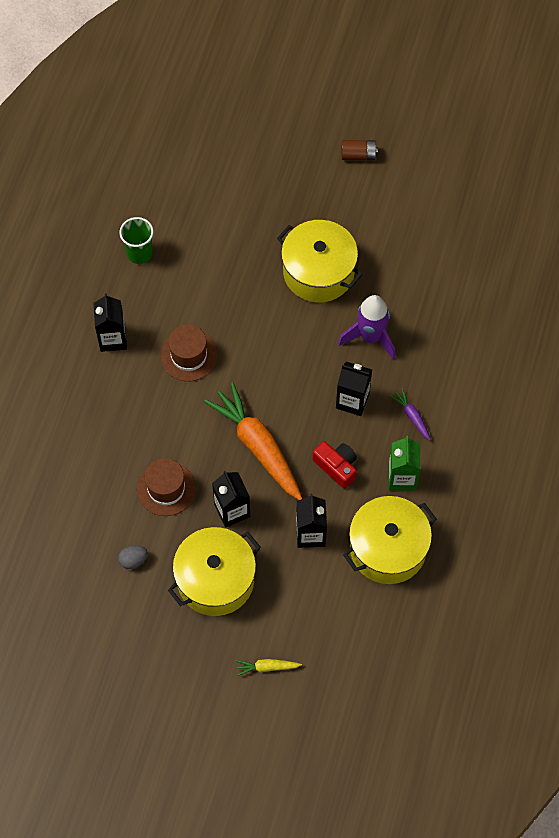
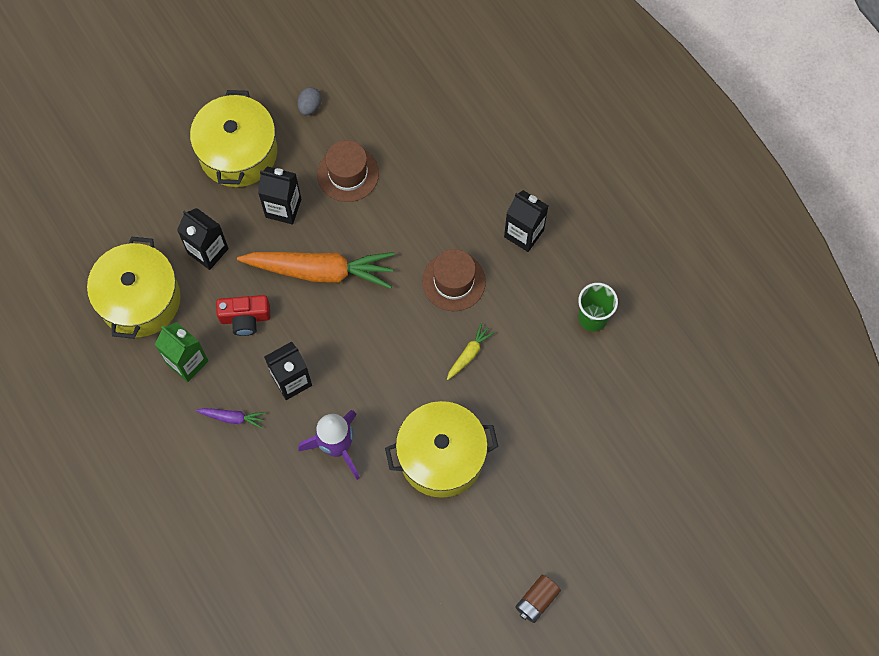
camera: 130 degrees right, 5 degrees up
(267, 667) = (135, 136): yellow carrot -> yellow carrot (469, 354)

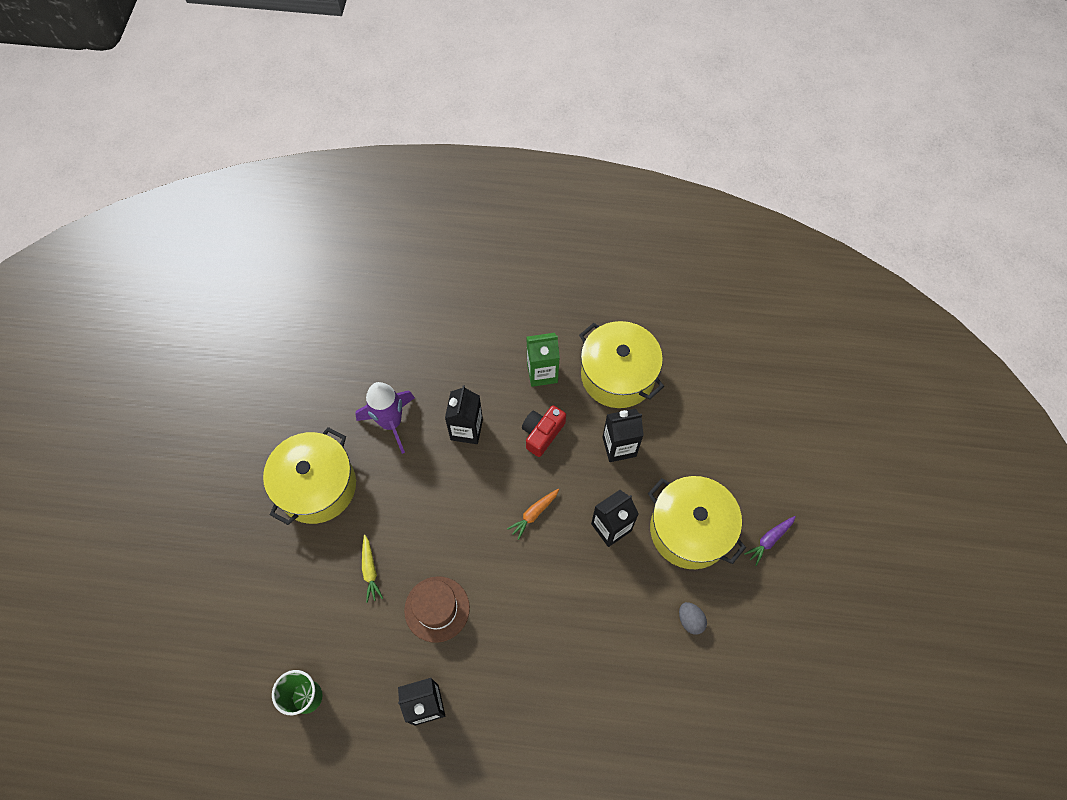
camera: 130 degrees right, 5 degrees down
(232, 418) = (475, 372): purple carrot -> purple carrot (769, 540)
(320, 271) = (534, 514): orange carrot -> orange carrot, size x0.43
(348, 174) = (601, 601): brown hat -> none
(537, 600) = (163, 467): brown battery -> none

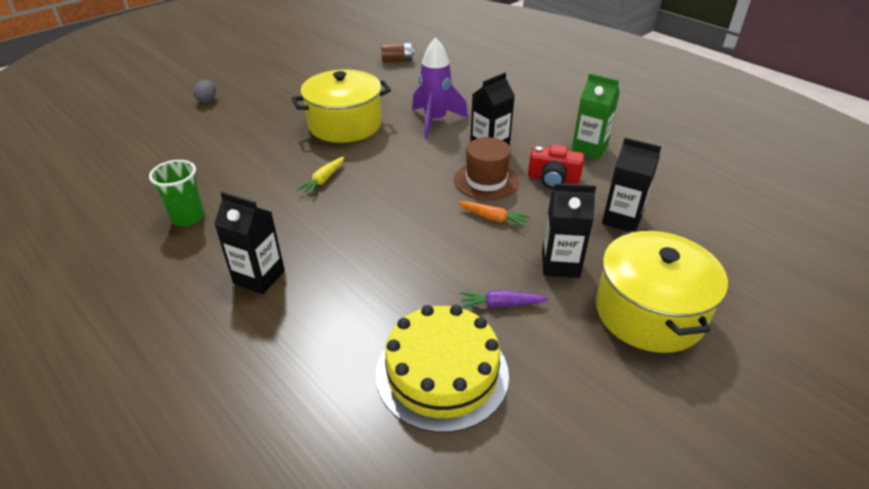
camera: 40 degrees right, 25 degrees down
(270, 349) = (397, 61): none -> brown battery
(437, 609) = (343, 227): brown hat -> brown hat (486, 181)
(534, 514) = (493, 218): orange carrot -> orange carrot turned 150 degrees counterclockwise
(542, 433) = (553, 179): red camera -> red camera turned 150 degrees counterclockwise
(611, 680) = (442, 373): none -> yellow cake
(617, 375) = (663, 179): yellow pot -> none
(690, 620) = (583, 383): grey egg -> grey egg (207, 100)
(769, 540) = (751, 376): purple carrot -> purple carrot (501, 304)

